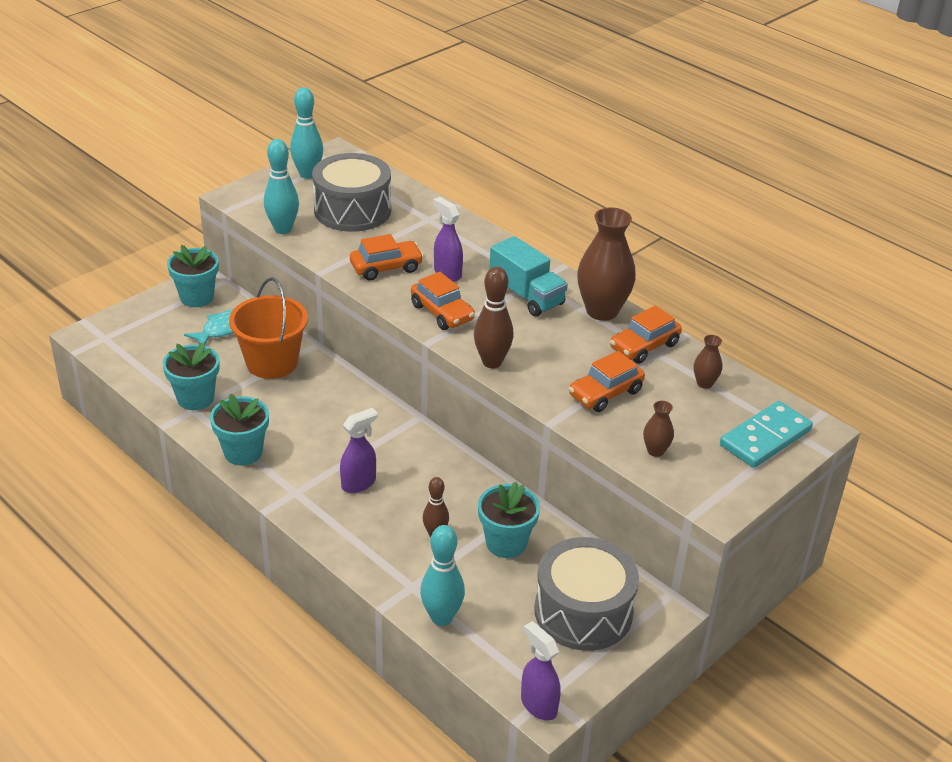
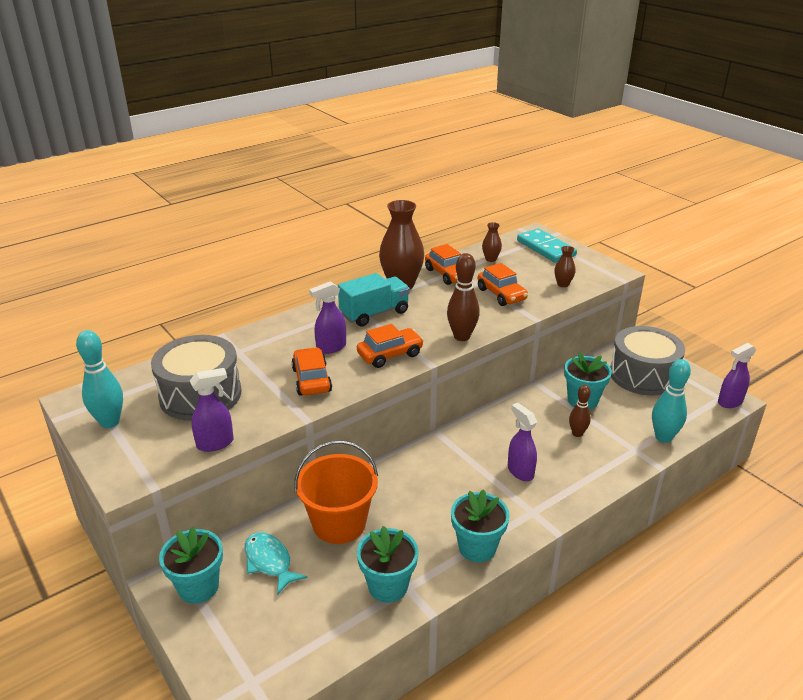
camera: 80 degrees left, 5 degrees down
(283, 229) = (215, 443): turquoise bowling pin -> purple spray bottle

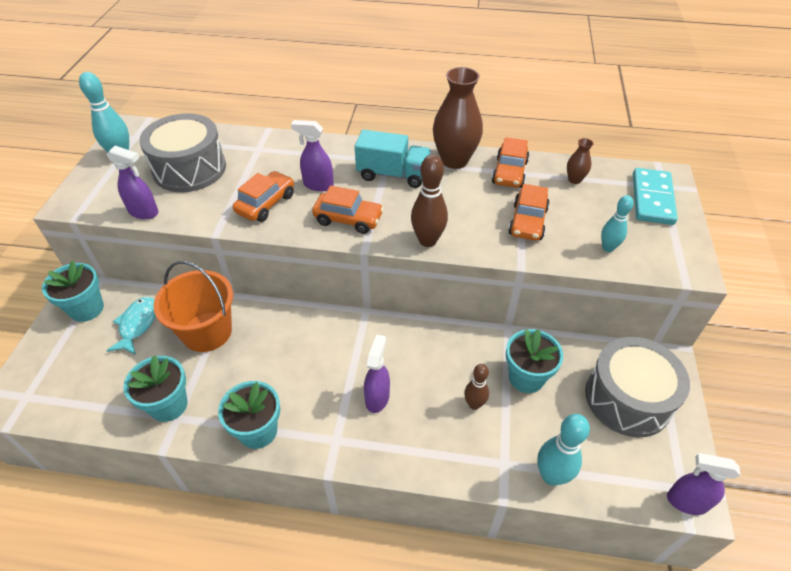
camera: 45 degrees right, 15 degrees up
(563, 284) = (608, 248): brown vase -> turquoise bowling pin

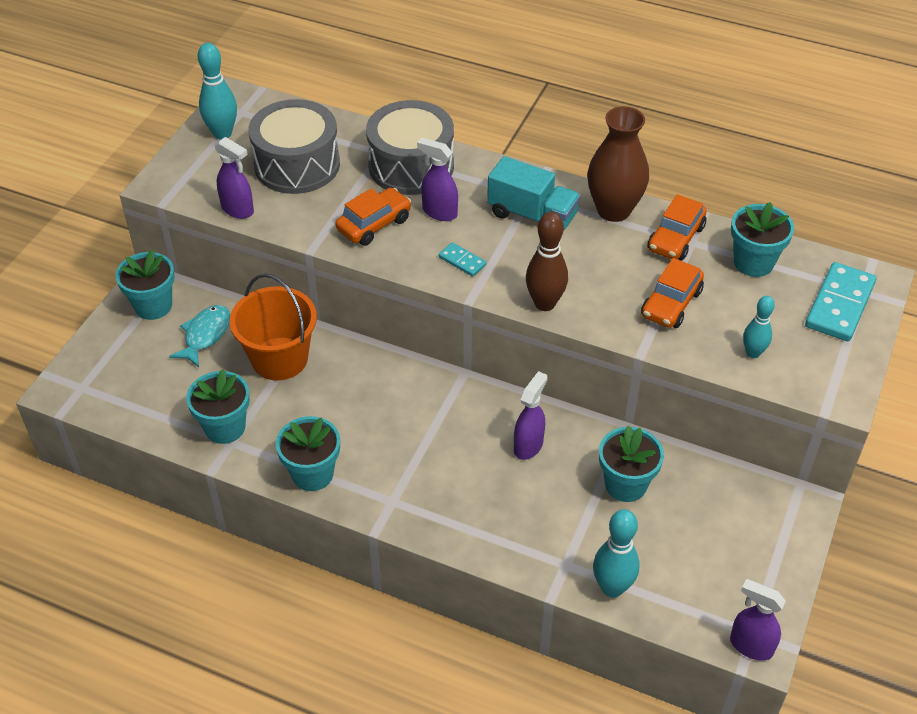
camera: 15 degrees right, 0 degrees up
(348, 219) = (462, 261): orange car -> turquoise domino
(377, 397) = (449, 469): purple spray bottle -> purple spray bottle (528, 445)
(474, 404) = (554, 499): brown bowling pin -> none
(574, 179) = (753, 262): brown vase -> turquoise flower pot
(628, 398) = (735, 532): grey drum -> grey drum (411, 166)

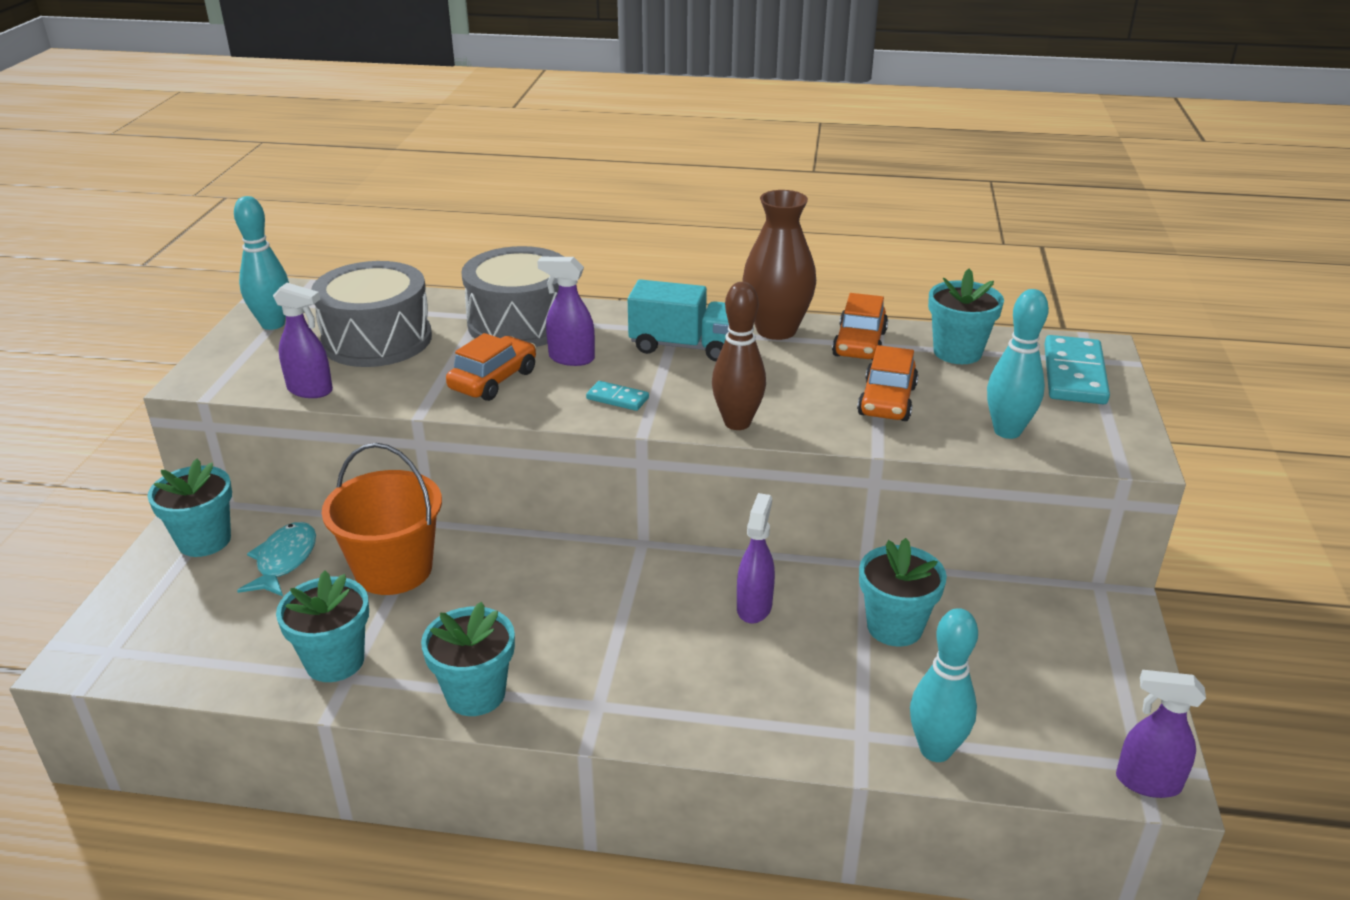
camera: 15 degrees left, 15 degrees down
(753, 353) = (1007, 431): turquoise bowling pin -> turquoise bowling pin, size x1.56

